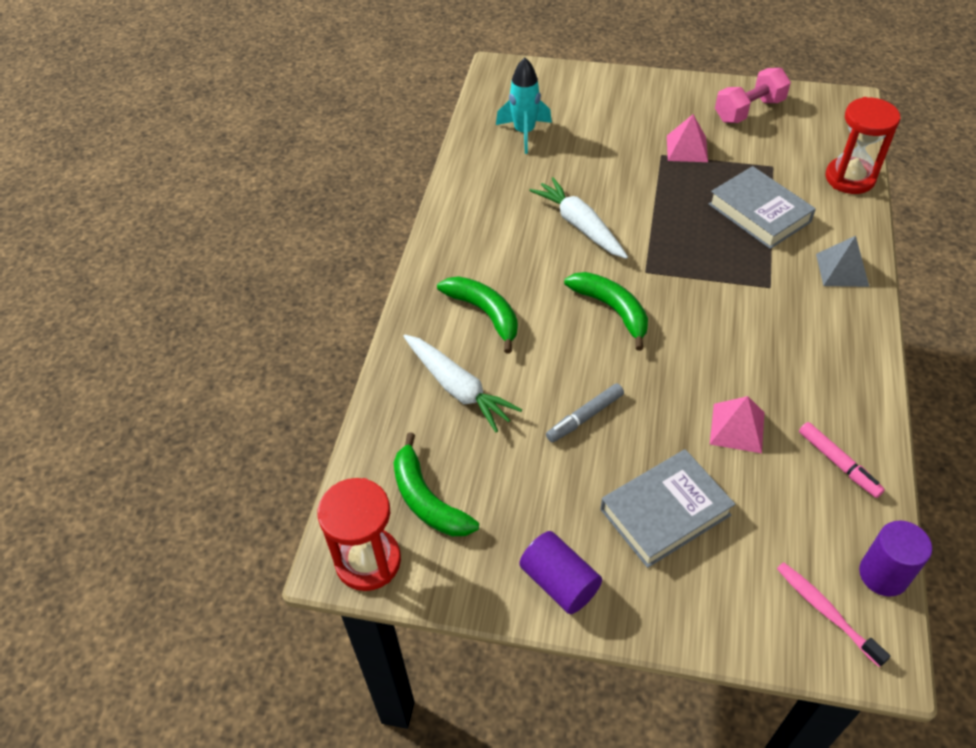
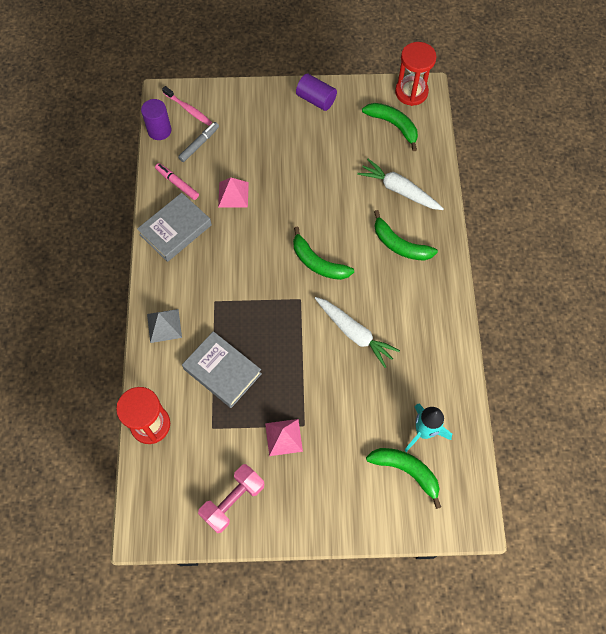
camera: 165 degrees right, 15 degrees up
(555, 108) = (406, 470): none -> green banana
(584, 417) = (321, 185): grey marker -> grey marker (199, 144)
(665, 512) = (269, 141): grey book -> grey book (175, 230)

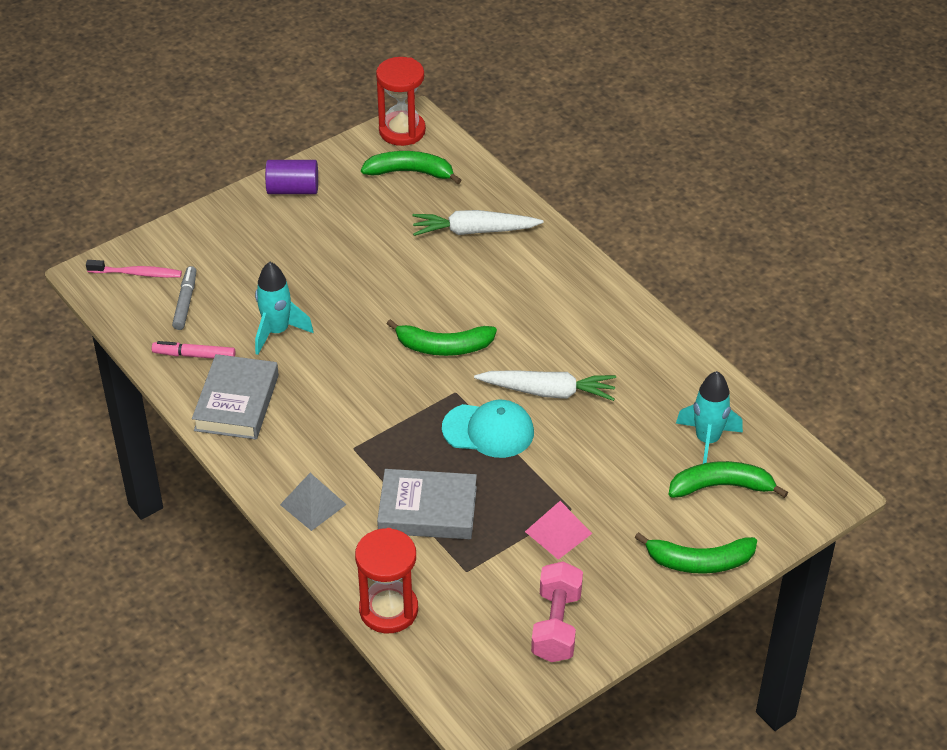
camera: 35 degrees left, 20 degrees down
(159, 130) = (118, 313): purple cylinder -> none
(233, 194) = (277, 331): pink pyramid -> turquoise rocket
(298, 338) = (488, 430): none -> turquoise cap
(400, 245) = (523, 282): green banana -> green banana (699, 562)

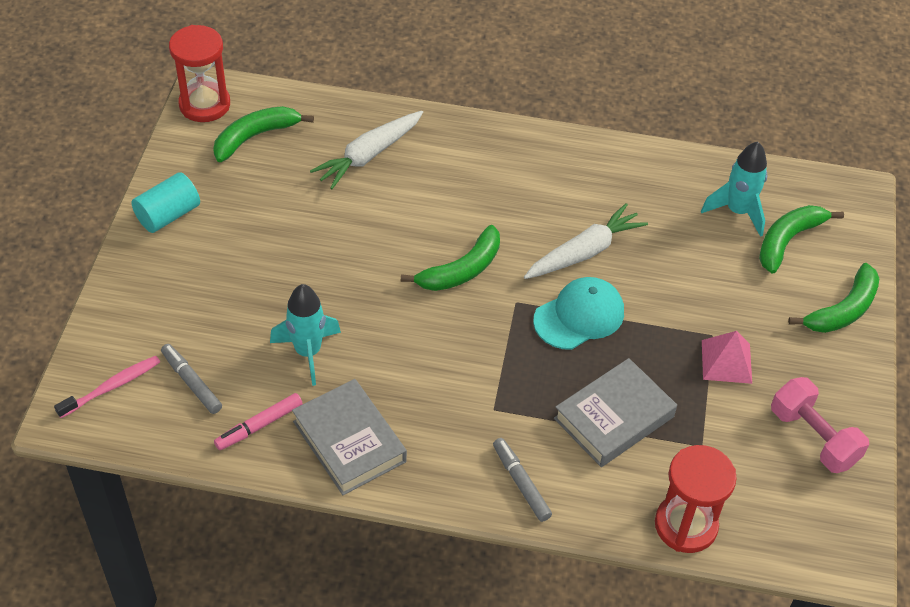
camera: 45 degrees left, 5 degrees up
(293, 189) = (168, 215): purple cylinder -> turquoise cylinder
(313, 504) = (521, 483): grey pyramid -> grey marker

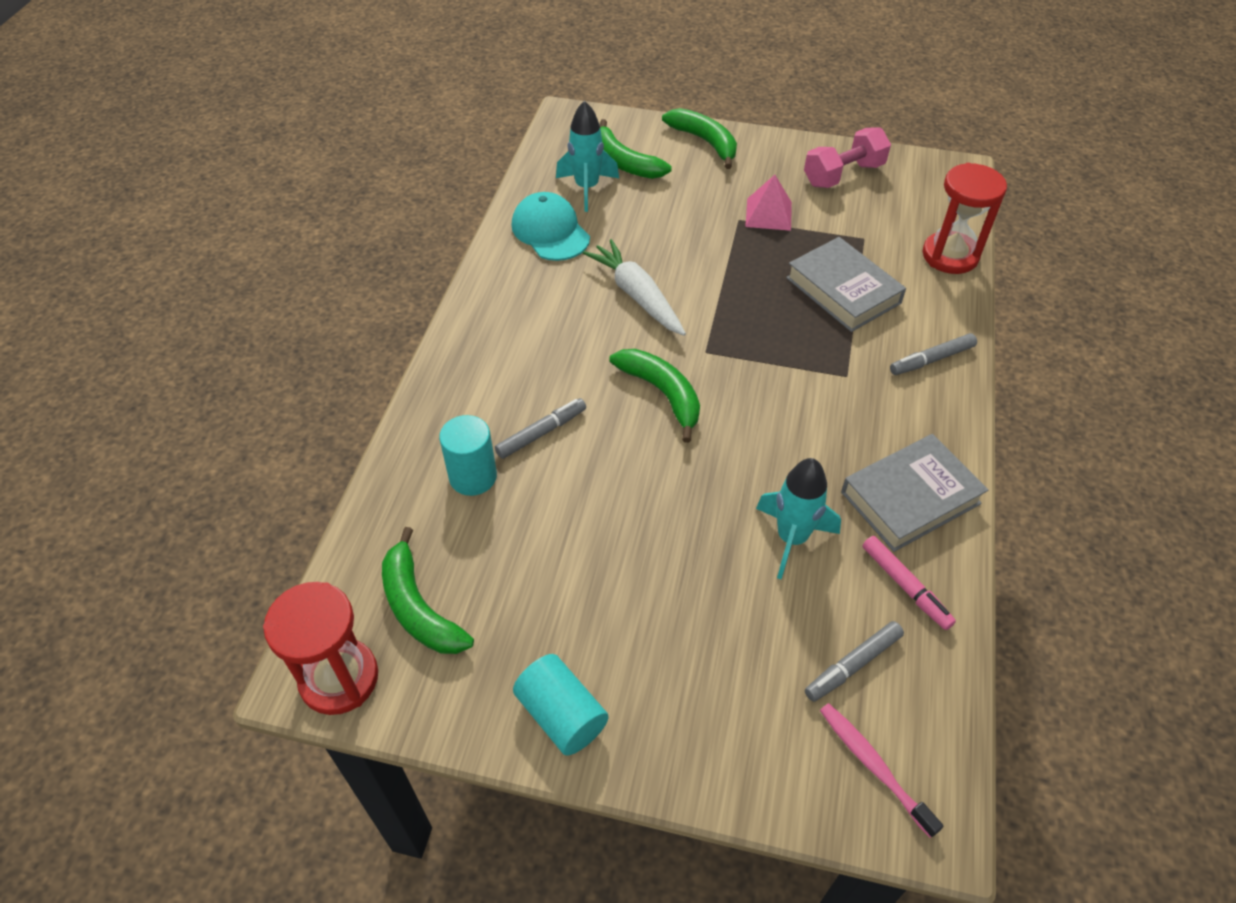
camera: 85 degrees left, 0 degrees up
(369, 155) = (473, 477): white carrot -> turquoise cylinder
(414, 193) = (541, 433): none -> grey marker
(579, 316) = (722, 305): turquoise cap -> turquoise cap (550, 231)

